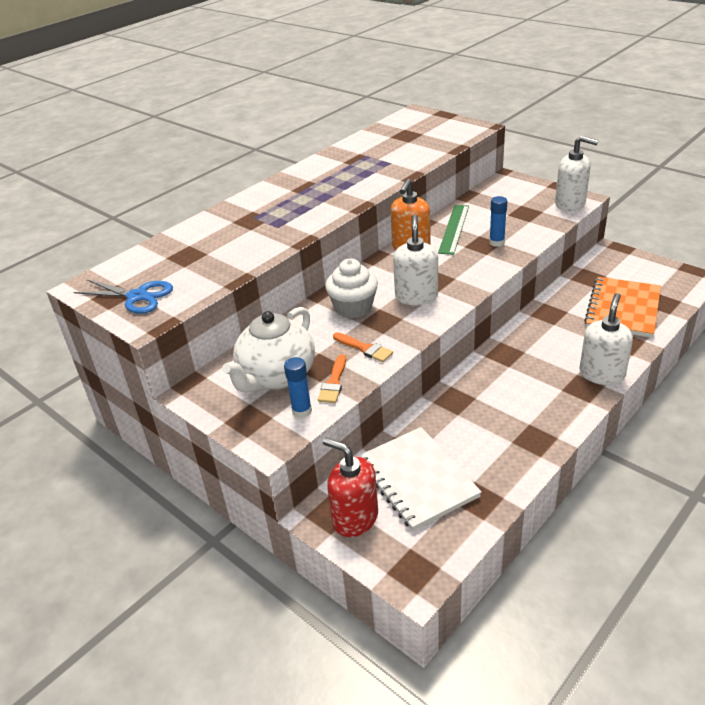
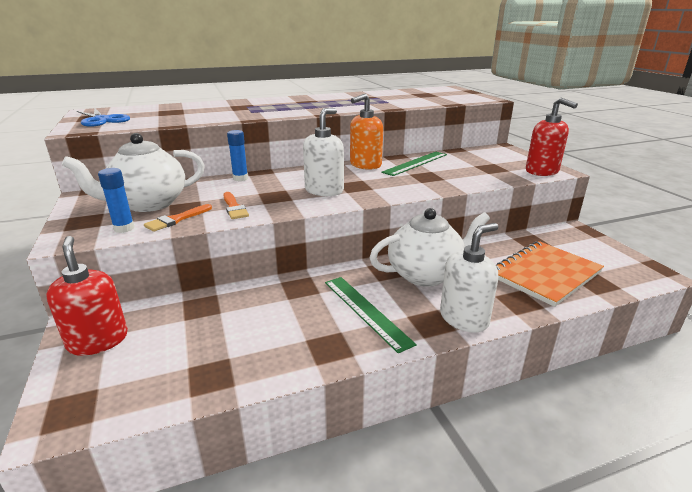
camera: 25 degrees right, 10 degrees down
(353, 307) = (268, 184): white cupcake -> none
(417, 479) = (186, 333): white notebook -> none
(496, 242) = (440, 178): blue glue stick -> blue glue stick (240, 178)
(529, 398) = (366, 311): none -> green ruler
(539, 345) = (426, 274): none -> white teapot
(570, 204) = (542, 171): white soap dispenser -> red soap dispenser

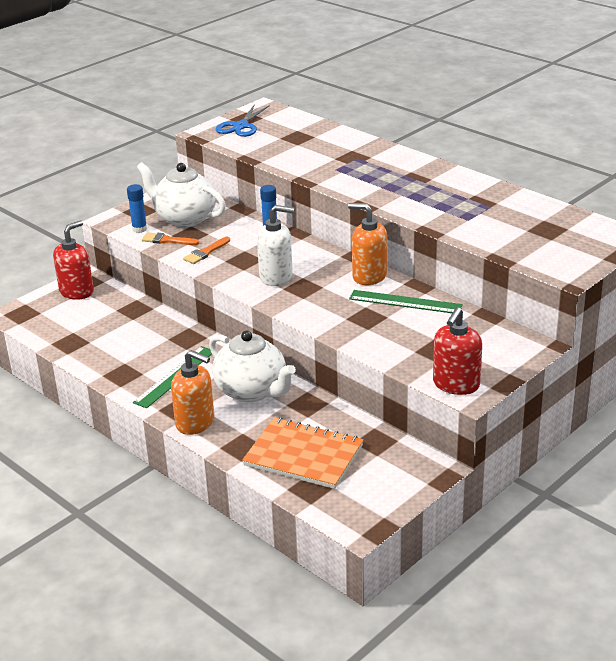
camera: 65 degrees right, 5 degrees up
(464, 318) = (195, 423): white soap dispenser -> orange soap dispenser

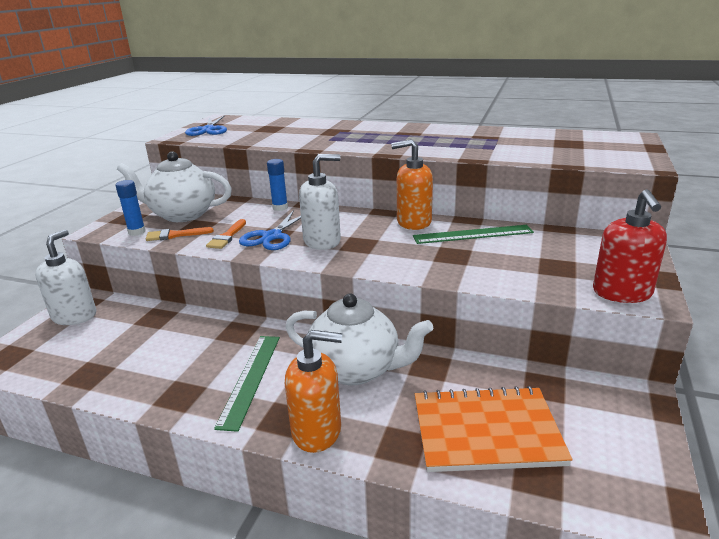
camera: 25 degrees left, 5 degrees down
(77, 291) = (74, 316): red soap dispenser -> white soap dispenser
(240, 261) = (272, 236): none -> blue scissors

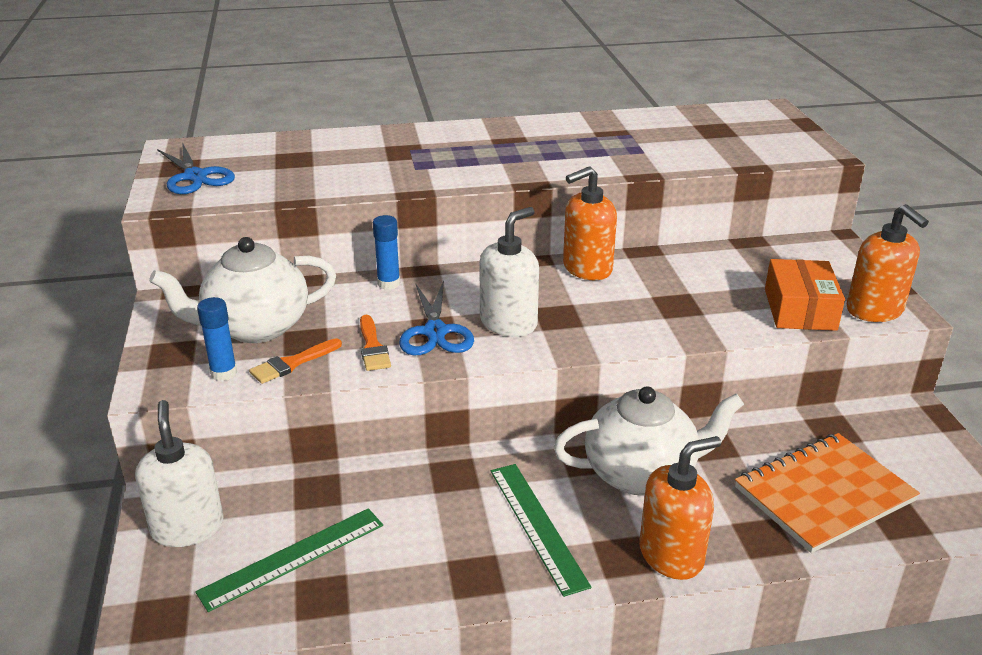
camera: 30 degrees left, 5 degrees up
(472, 234) = (670, 271): green ruler -> green ruler (293, 558)
(551, 278) = (799, 309): none -> orange box
(622, 293) = (875, 310): red soap dispenser -> orange soap dispenser

